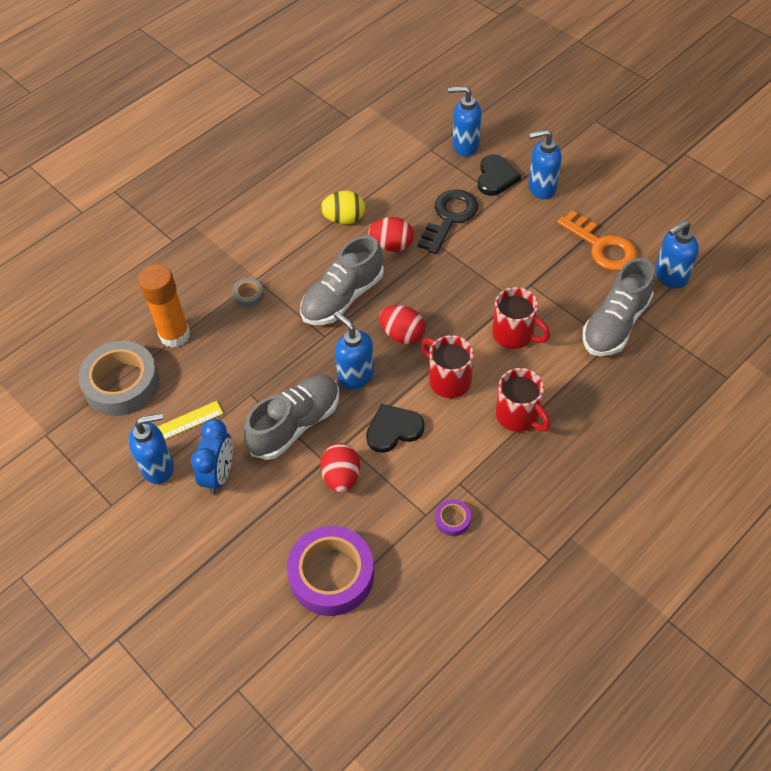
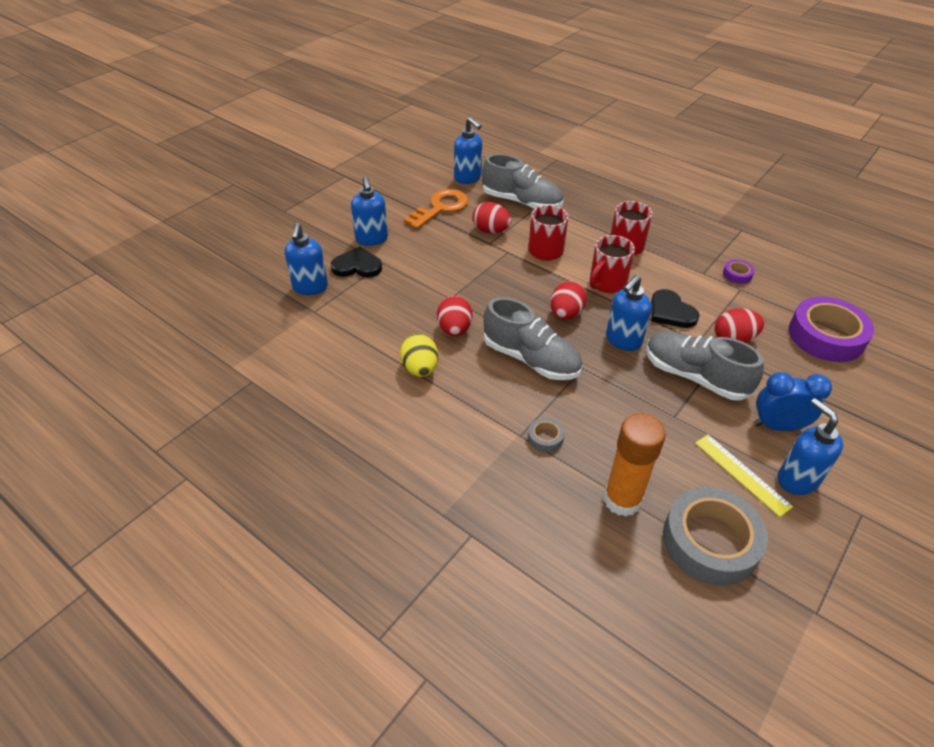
camera: 100 degrees left, 10 degrees down
(449, 218) = (413, 293): black key -> none
(554, 288) = (491, 231): none -> red egg

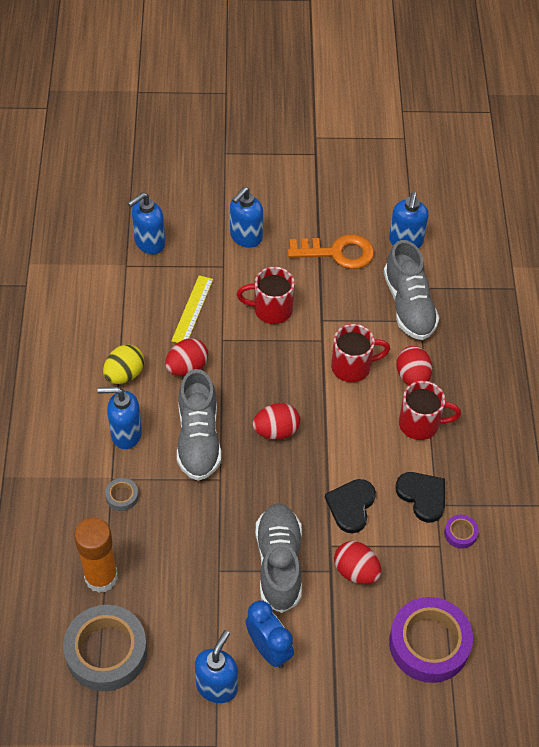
camera: 50 degrees right, 10 degrees up
(357, 266) = (202, 253): black heart -> black heart (422, 496)
(491, 231) = (340, 310): red egg -> red egg (412, 377)
(606, 283) = (346, 438): red mug -> red mug (271, 309)
(623, 340) = (279, 490): blue soap dispenser -> blue soap dispenser (125, 434)
(741, 474) = (191, 645): yellow ruler -> yellow ruler (192, 310)

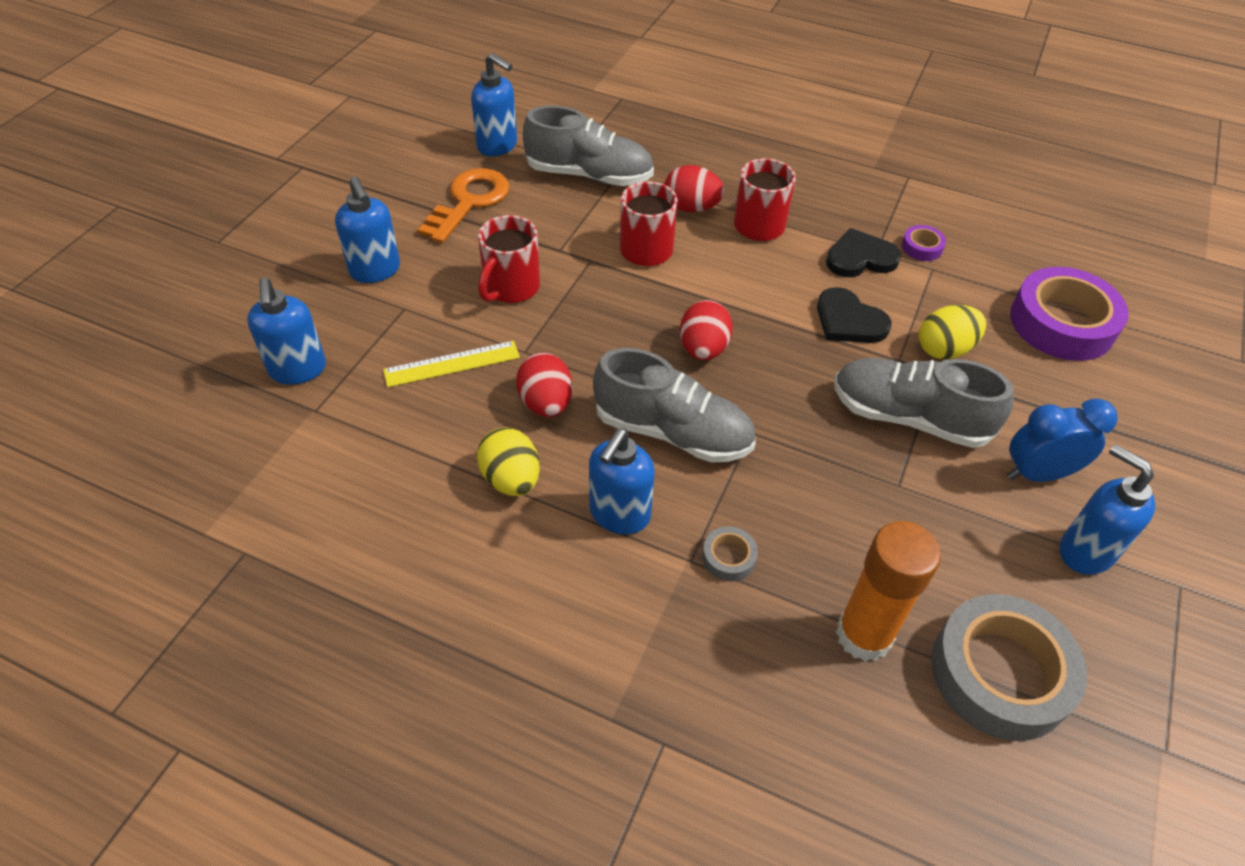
camera: 65 degrees left, 5 degrees down
(192, 310) = (452, 364): yellow ruler -> yellow ruler turned 60 degrees counterclockwise
(356, 571) = (944, 349): red egg -> yellow egg

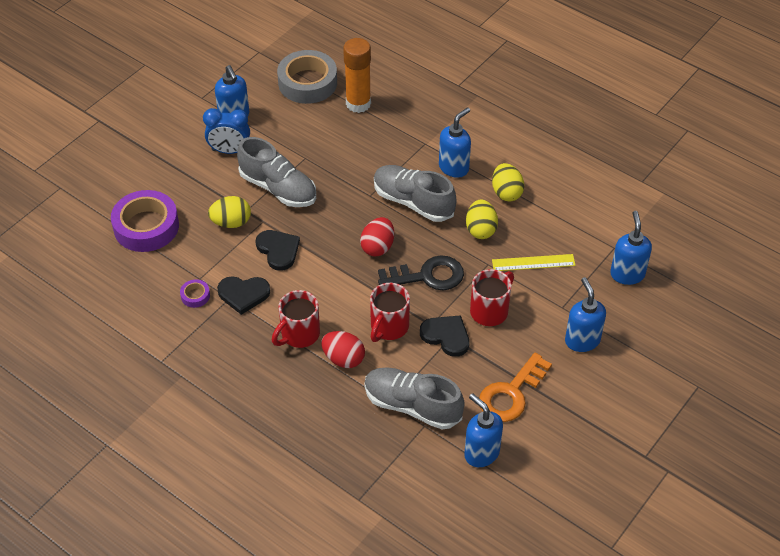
camera: 165 degrees left, 0 degrees up
(546, 403) = (480, 229): red egg -> yellow egg
(566, 249) = (446, 336): none -> black heart
(613, 319) = (427, 276): none -> black key
(728, 557) = (406, 141): grey tape -> none

